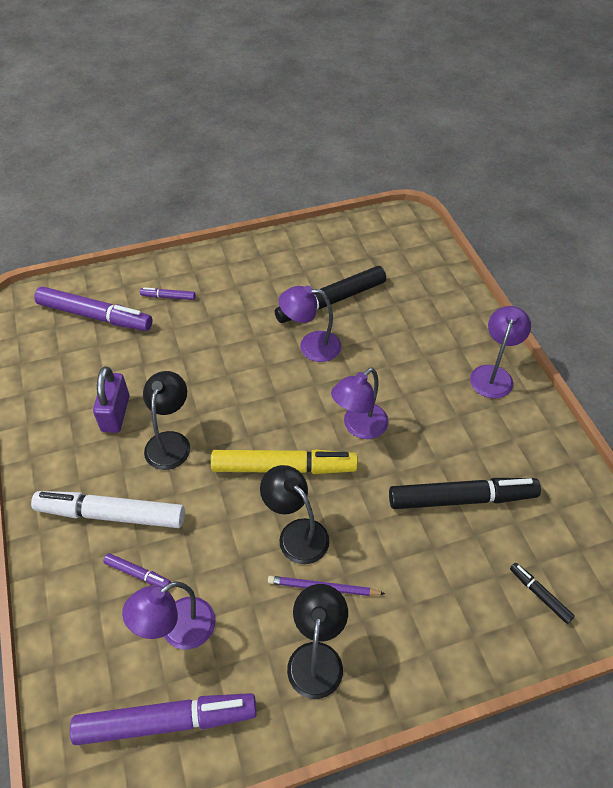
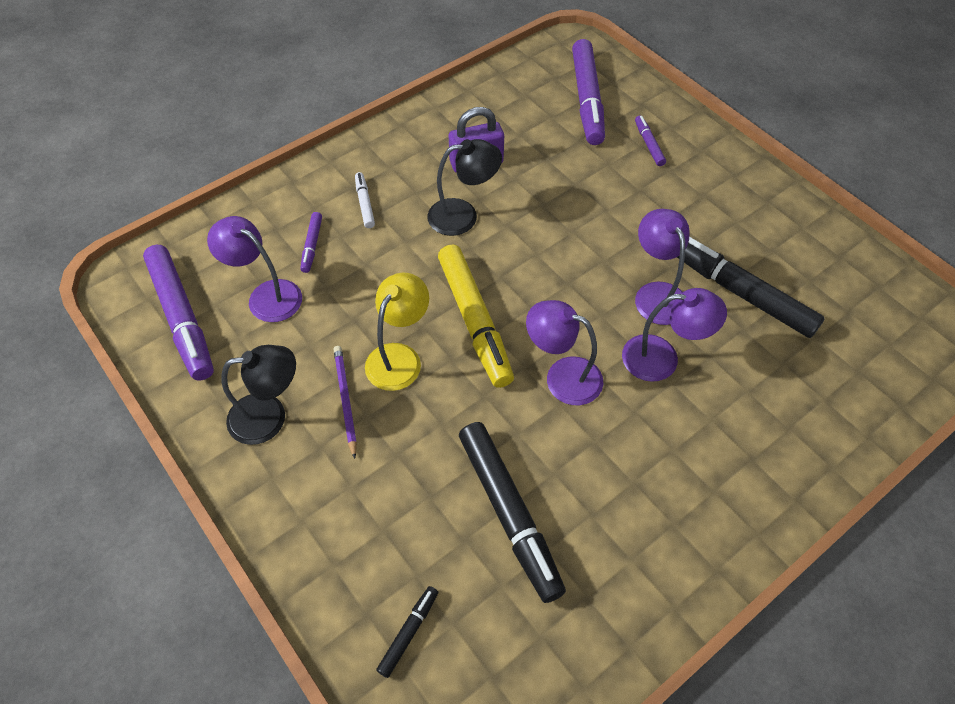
camera: 70 degrees right, 5 degrees up
(112, 515) = (365, 204): white marker -> white marker, size x0.46
(296, 533) = (399, 357): black lamp -> yellow lamp
(493, 374) = (728, 512): purple lamp -> purple lamp (662, 358)

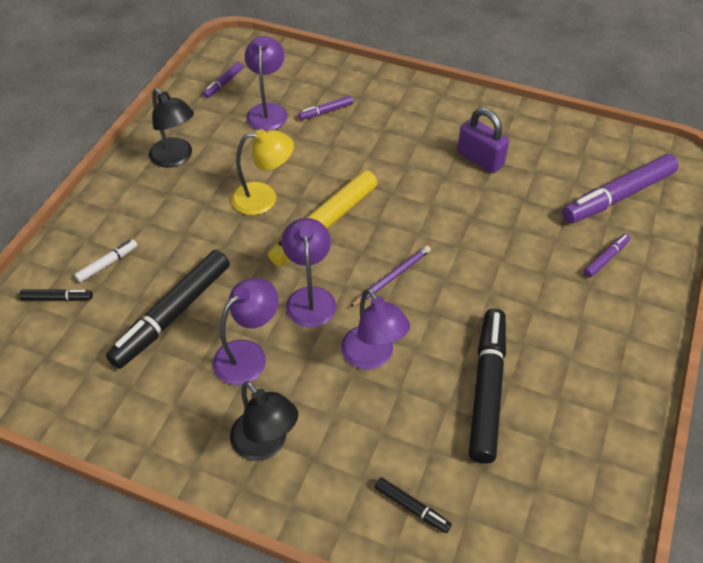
camera: 60 degrees right, 5 degrees down
(182, 317) = (224, 83): purple marker -> purple marker, size x0.46
(345, 400) = (211, 187): purple pencil -> purple pencil (392, 277)
(365, 204) = (385, 119): white marker -> white marker (107, 264)
(463, 216) = (419, 175): black lamp -> black lamp (266, 444)
(656, 294) = (437, 327): purple lamp -> purple lamp (248, 354)
(833, 405) = (411, 507): none -> black marker

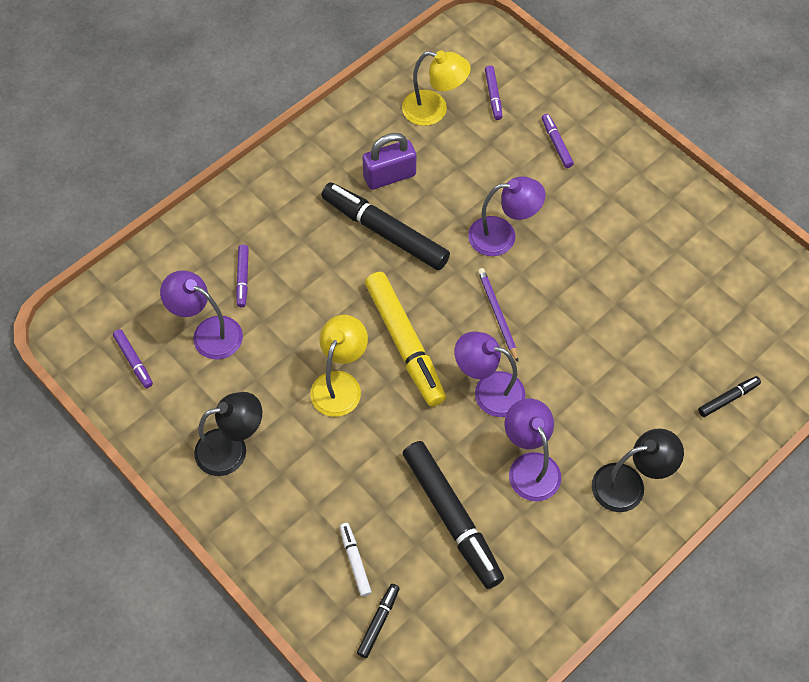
camera: 65 degrees left, 10 degrees up
(372, 356) = (577, 366): purple lamp -> purple lamp (502, 236)
(486, 390) = (646, 297): black marker -> black marker (385, 232)
(568, 163) = (434, 110): none -> yellow lamp
(618, 196) = (493, 95): purple marker -> purple marker, size x0.46

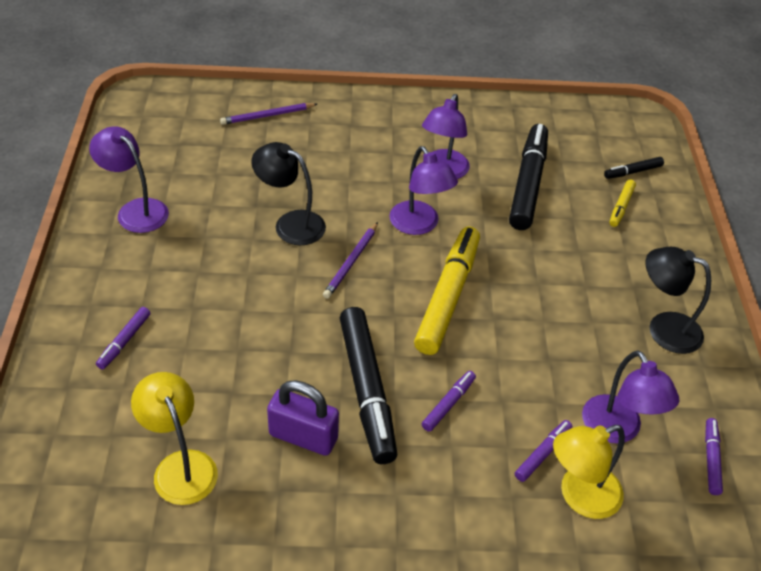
camera: 140 degrees left, 15 degrees down
(340, 384) = (530, 308): yellow lamp -> yellow lamp (579, 496)
(355, 561) = (621, 206): white marker -> yellow marker
(493, 95) = (108, 432): purple marker -> purple marker (448, 404)
(502, 236) = (273, 309): purple lamp -> purple lamp (135, 210)
(629, 484) = (390, 124): black lamp -> black lamp (290, 224)
(727, 399) = (267, 116): black marker -> purple pencil

